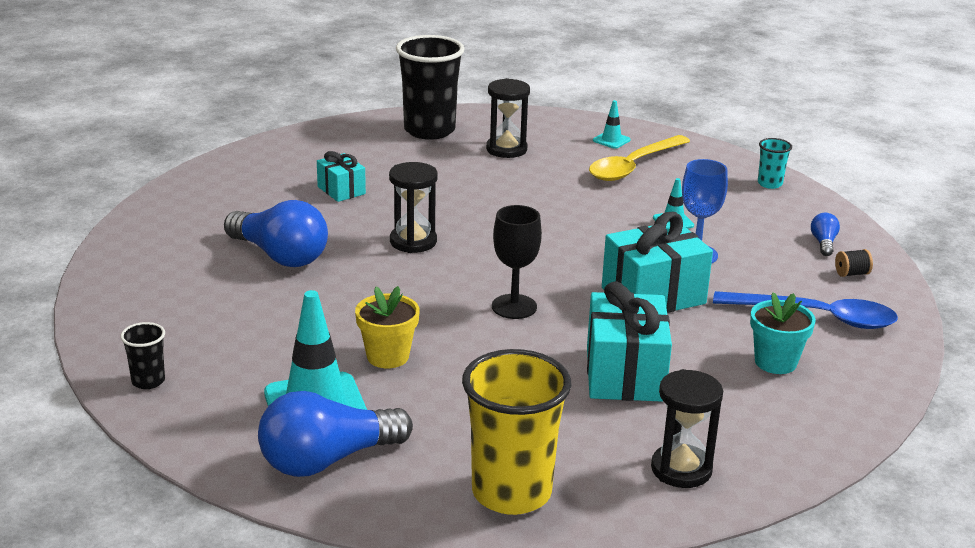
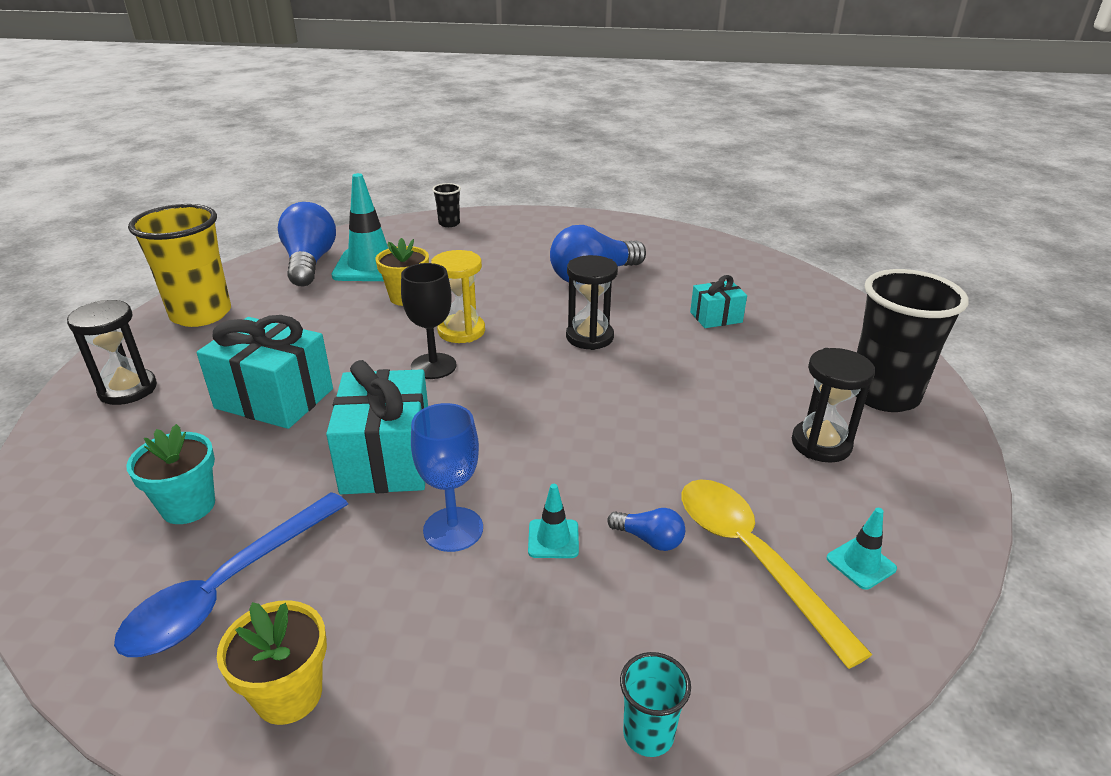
camera: 110 degrees right, 5 degrees up
(442, 307) = (461, 331): none -> yellow hourglass
(823, 243) = (398, 706): blue light bulb -> blue light bulb (649, 539)
(851, 274) = (289, 694): black spool -> yellow flower pot

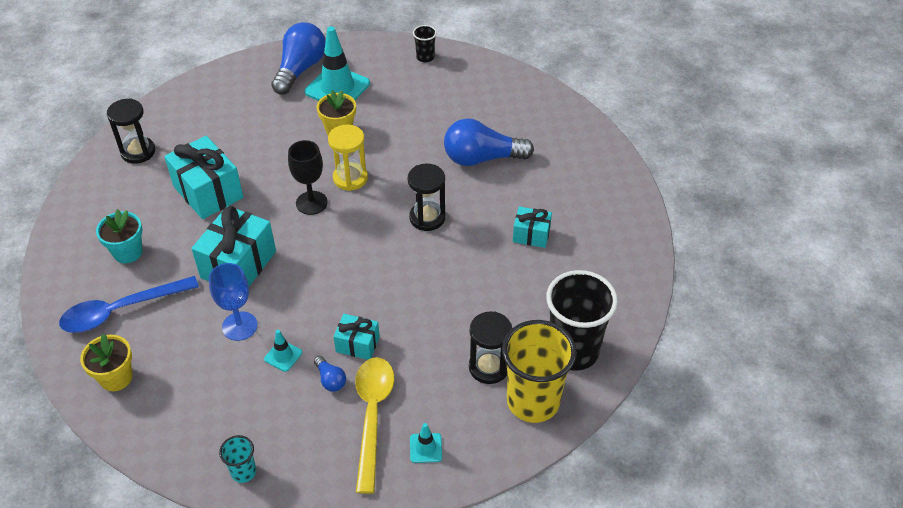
camera: 30 degrees right, 15 degrees up
(201, 314) = (207, 99): yellow cup -> yellow cup (533, 401)
(641, 484) = (357, 344): none -> turquoise gift

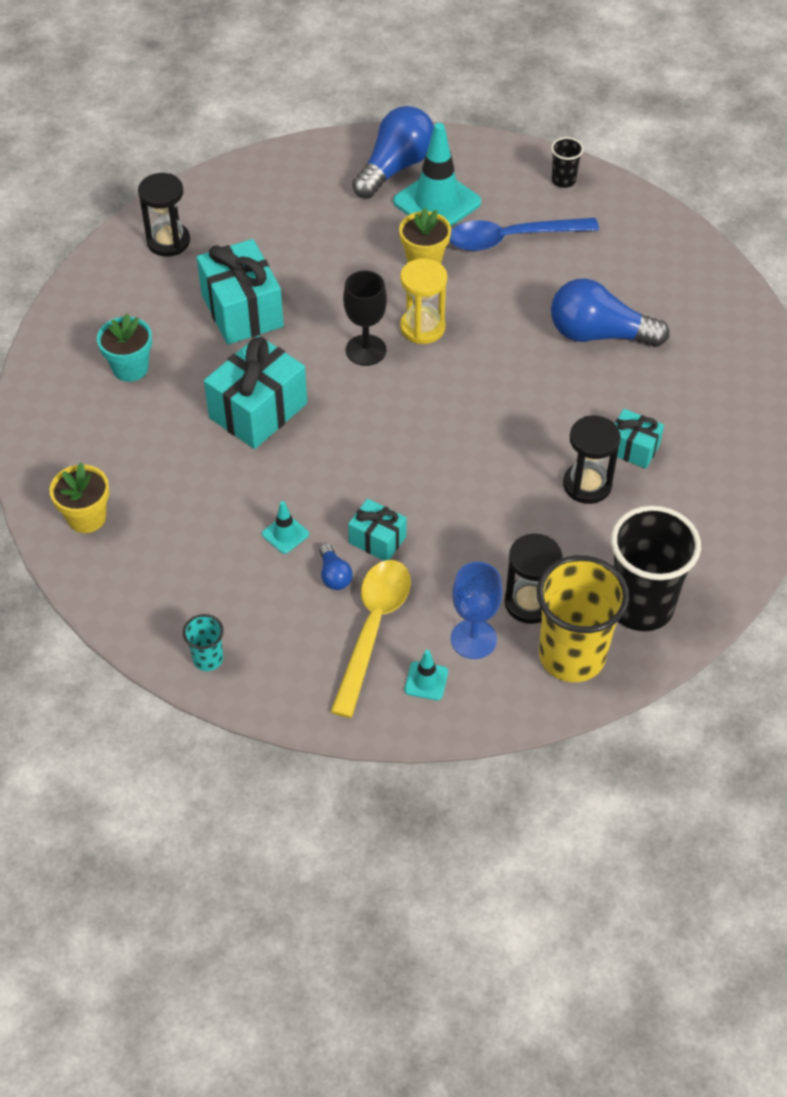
camera: 15 degrees right, 5 degrees up
(121, 310) = (108, 438): blue spoon -> blue spoon (511, 238)
(239, 326) = (242, 487): blue goblet -> blue goblet (473, 639)
(427, 218) = (506, 399): black hourglass -> black hourglass (587, 485)

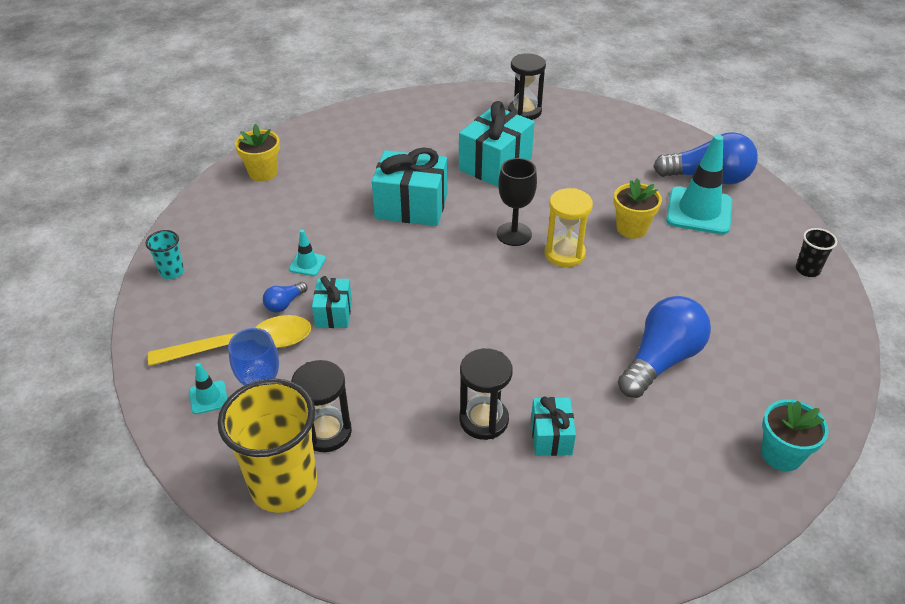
camera: 60 degrees right, 10 degrees down
(130, 368) = (402, 140): turquoise flower pot -> turquoise flower pot (781, 454)
(511, 238) = (708, 265): blue spoon -> none
(599, 334) = (661, 360): blue light bulb -> blue light bulb turned 60 degrees clockwise
(641, 606) = (370, 516): black cup -> none

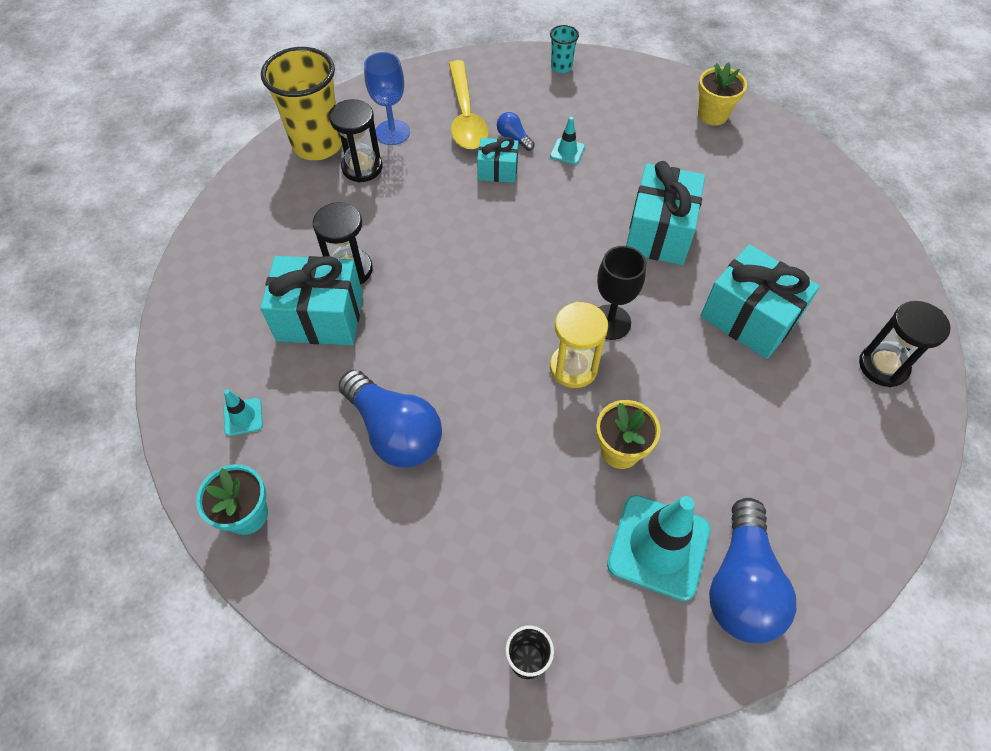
camera: 95 degrees right, 15 degrees up
(208, 397) = (412, 100): turquoise traffic cone -> turquoise traffic cone (243, 417)
(551, 436) = (320, 317): turquoise gift -> turquoise gift, size x1.82

